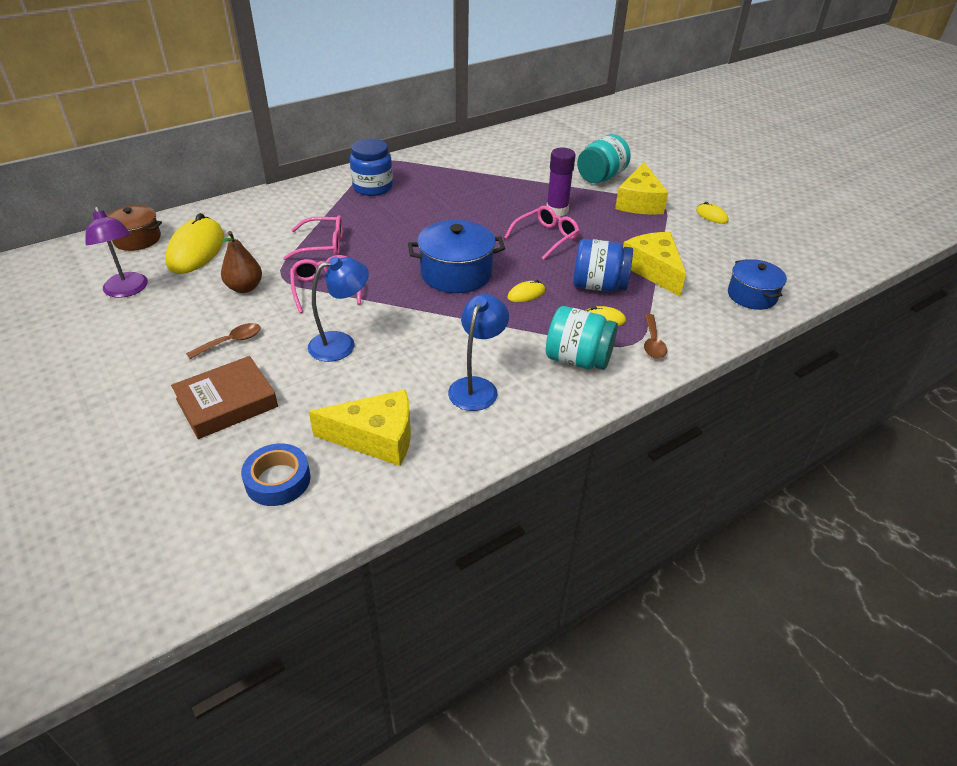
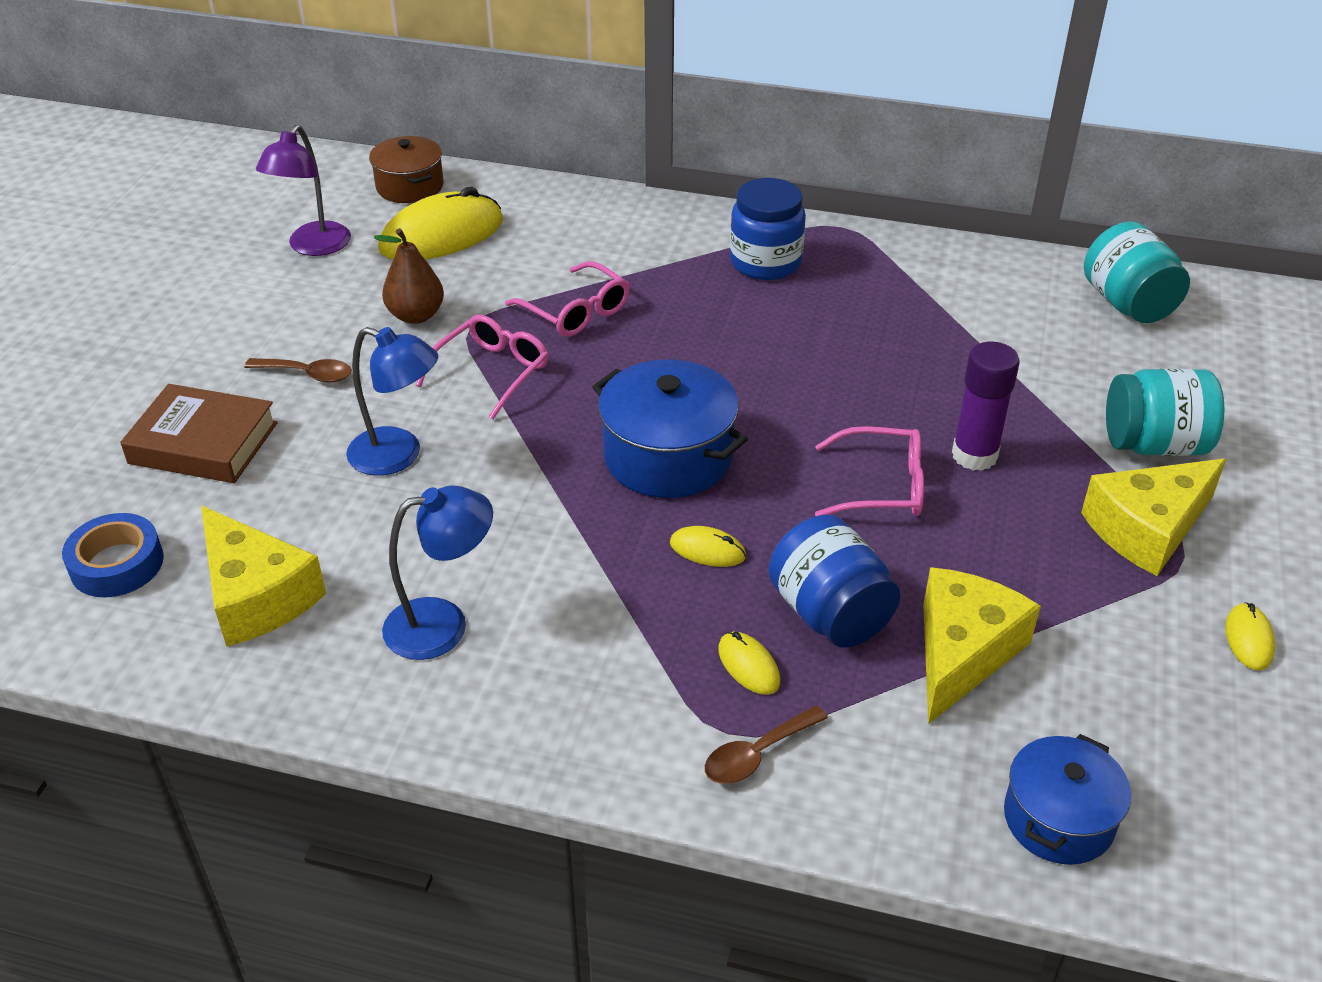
camera: 50 degrees right, 0 degrees up
(577, 359) = (615, 691): turquoise jar -> turquoise jar (1127, 304)

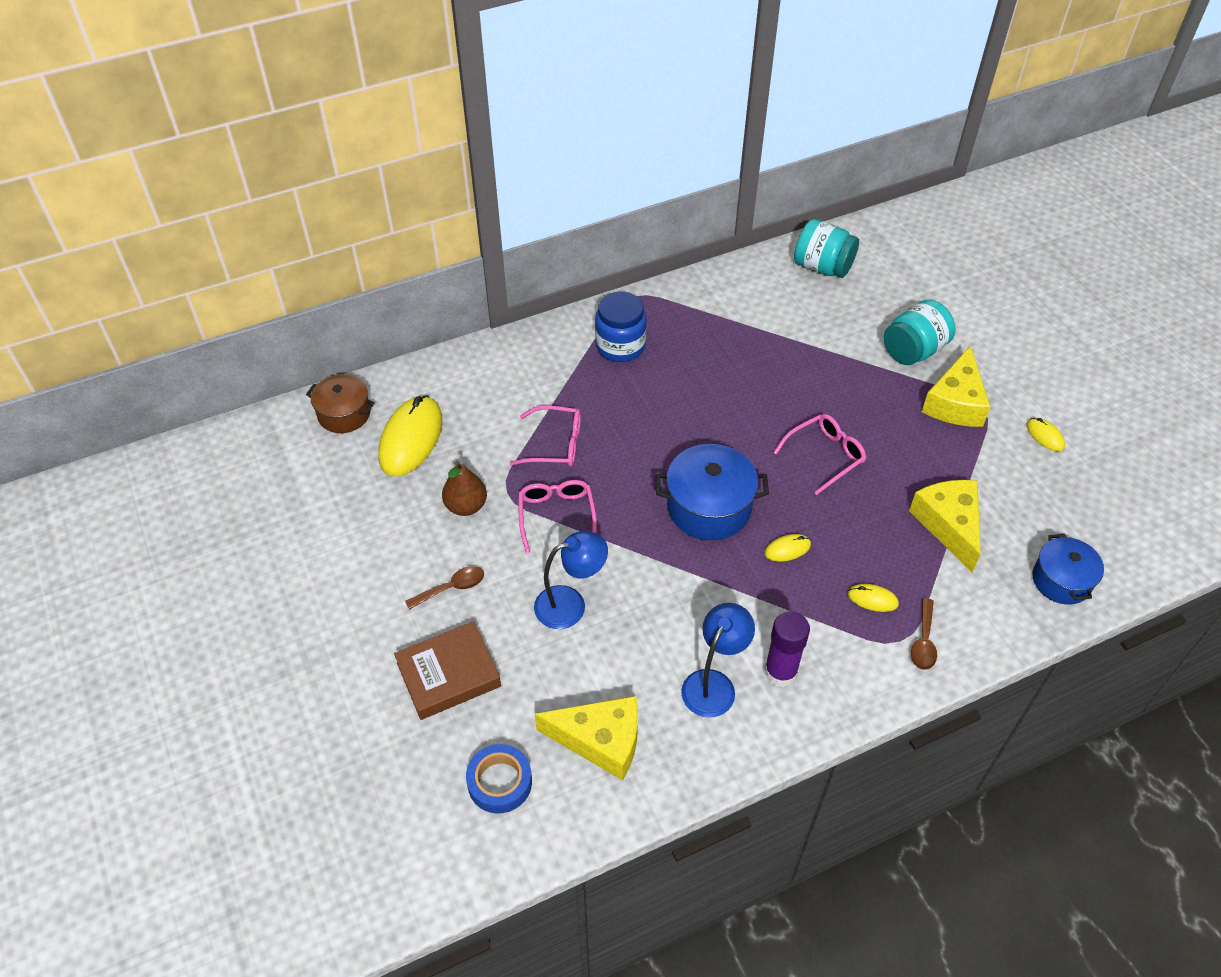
camera: 40 degrees left, 10 degrees up
(313, 247) = (338, 497): purple lamp -> none
(830, 613) = (876, 545): blue jar -> none
(974, 455) = (846, 409): purple glue stick -> purple glue stick (780, 672)

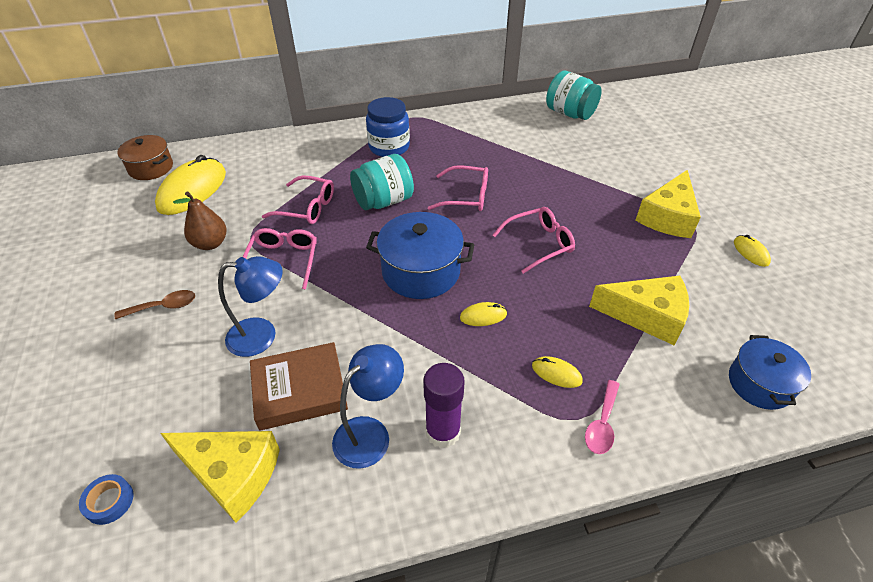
camera: 10 degrees right, 5 degrees down
(448, 675) = (119, 383): brown book -> brown book (300, 390)
(500, 782) = (109, 501): blue tape -> blue tape, size x0.65
(730, 405) = (466, 196): none -> pink glasses
(914, 350) = (636, 175): turquoise jar -> turquoise jar (383, 201)
(923, 641) = (602, 424): brown spoon -> pink spoon
(949, 525) = (646, 316): yellow cheese -> yellow cheese turned 105 degrees clockwise

